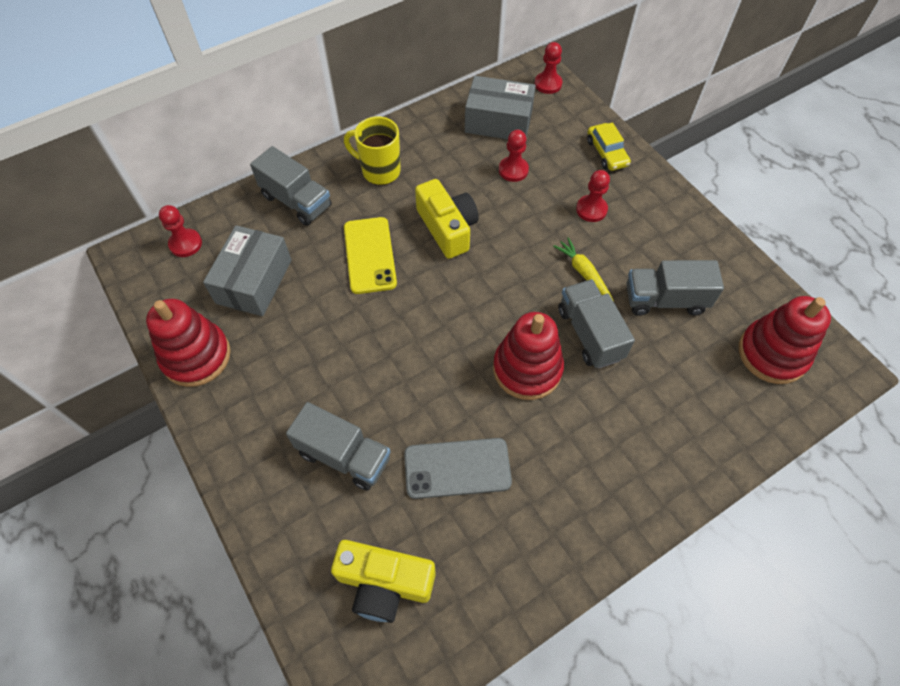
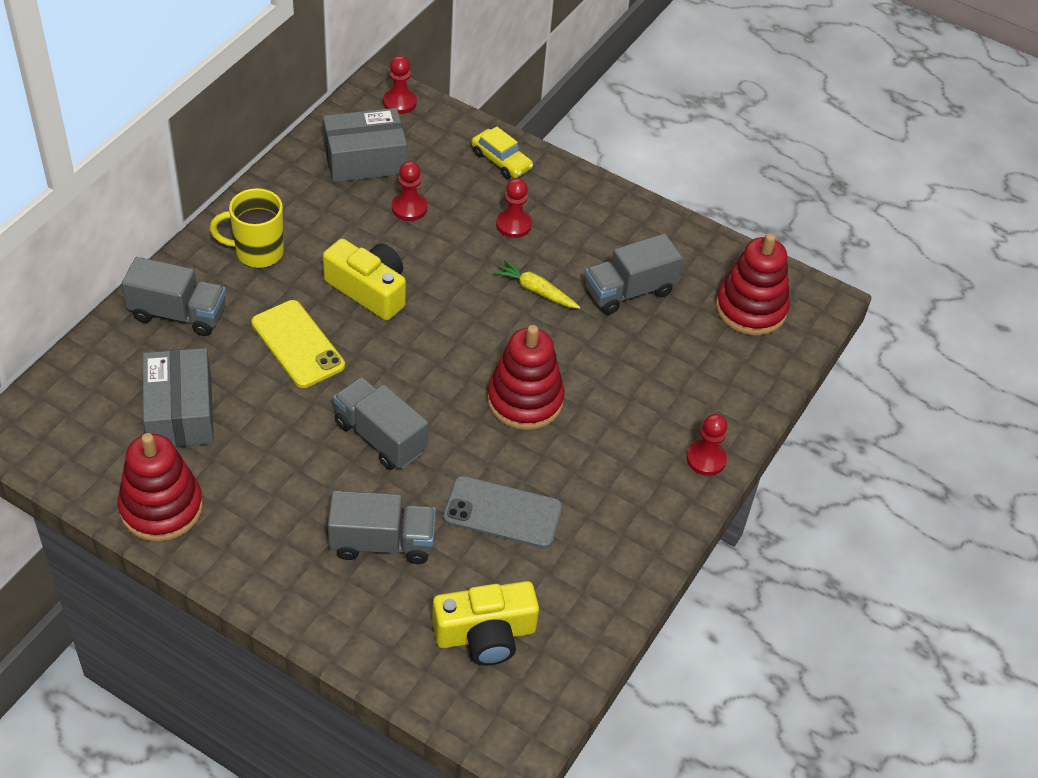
camera: 30 degrees left, 10 degrees down
(185, 244) = (72, 399): red pawn -> red pawn (706, 459)
(457, 468) = (502, 513): grey phone -> grey phone turned 45 degrees clockwise
(590, 334) = (571, 347): grey truck -> grey truck (380, 437)

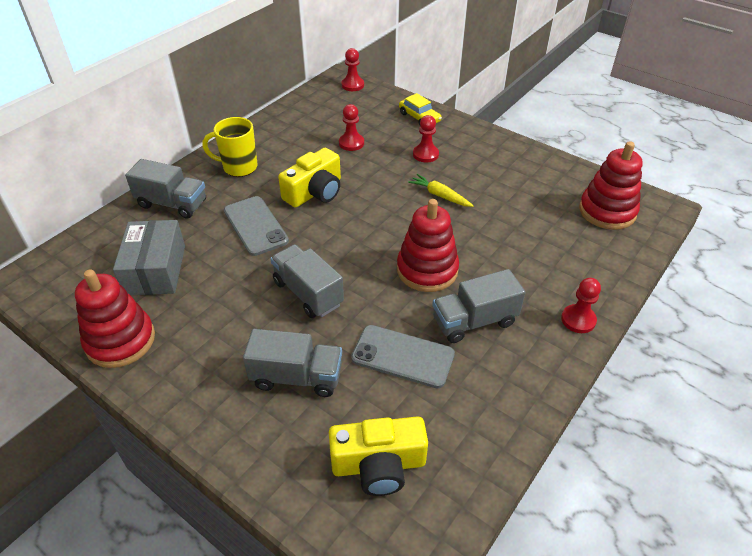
camera: 10 degrees right, 5 degrees down
(298, 344) = (255, 226): yellow phone -> grey phone
(365, 160) = (324, 115): grey box -> none
(369, 290) = (315, 192): yellow camera -> yellow camera turned 90 degrees clockwise
(629, 291) = (511, 197): grey truck -> grey truck (474, 321)

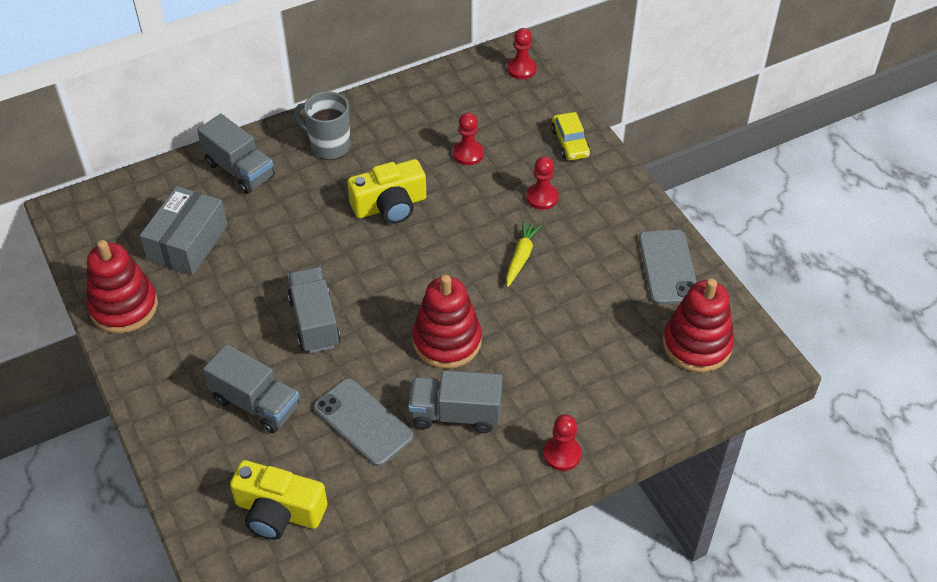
camera: 25 degrees right, 5 degrees up
(239, 167) = (329, 146): yellow mug -> grey mug
(255, 226) = (307, 226): grey phone -> grey phone (668, 267)
(440, 195) = (521, 257): yellow carrot -> yellow carrot turned 45 degrees clockwise

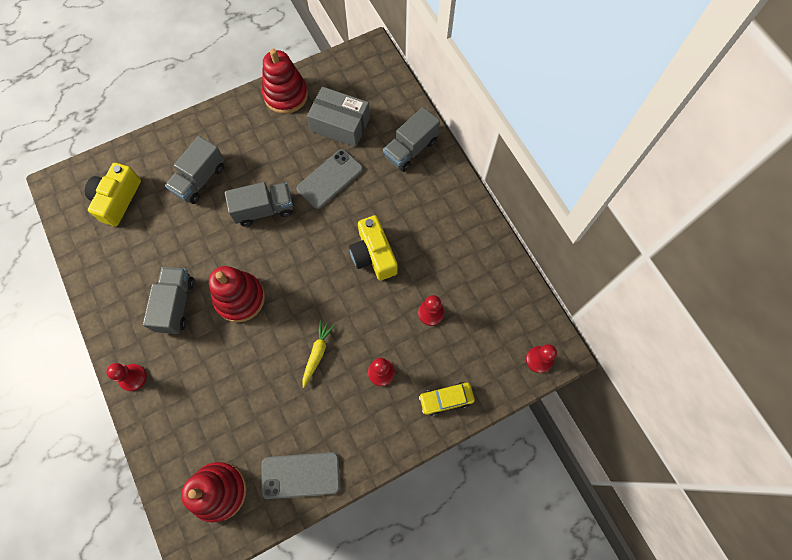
camera: 90 degrees right, 20 degrees up
(329, 146) = (437, 208): grey mug -> none
(363, 422) = (177, 245): grey phone -> grey phone (330, 179)
(521, 257) = (317, 353): yellow carrot -> yellow carrot turned 90 degrees counterclockwise

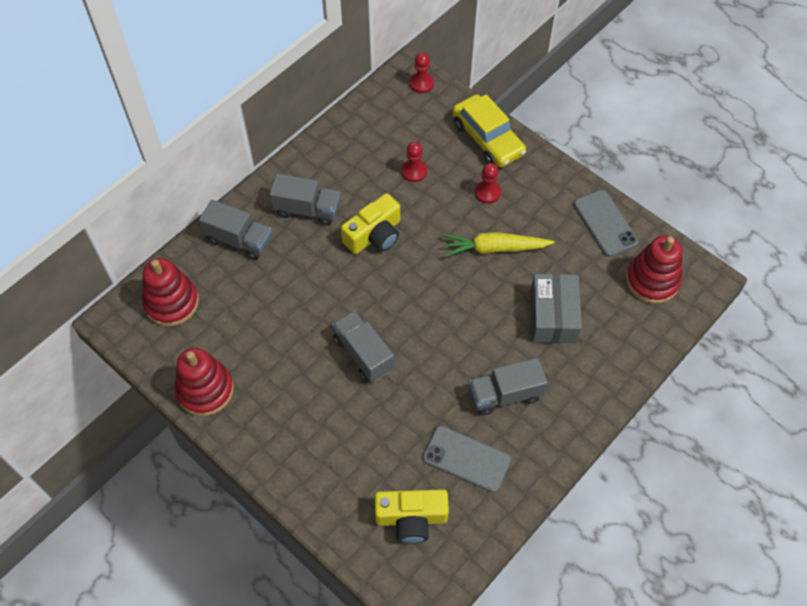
camera: 110 degrees left, 10 degrees down
(133, 377) = (595, 400): red pawn -> none
(200, 179) = (351, 437): grey truck -> grey truck (307, 210)
(240, 298) = (471, 337): red stacking toy -> red stacking toy (171, 302)
(317, 353) = (494, 248): yellow carrot -> yellow carrot, size x1.58
(330, 179) = (302, 303): grey phone -> grey phone (466, 459)
(340, 124) = (229, 317): grey box -> grey box (553, 316)
(446, 399) = (487, 138): yellow car -> yellow car, size x1.74

